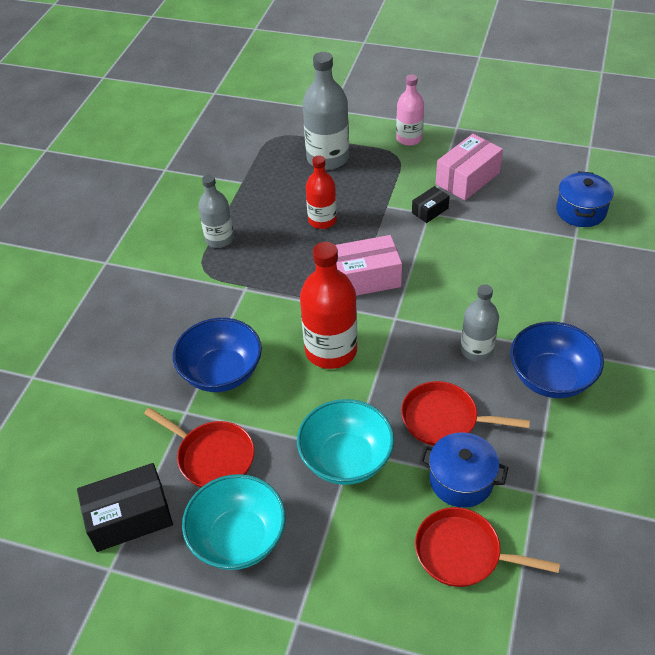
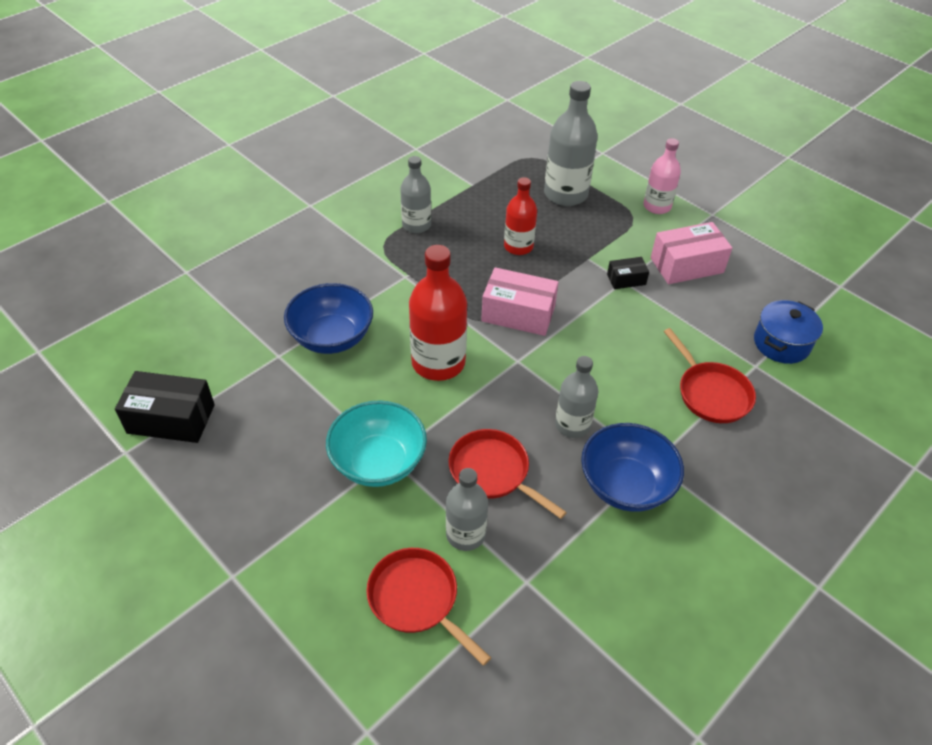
camera: 25 degrees right, 0 degrees up
(212, 456) = (270, 403): red pan -> red pan (710, 393)
(238, 538) = (239, 481): turquoise bowl -> none
(461, 480) = (465, 534): blue pot -> grey bottle

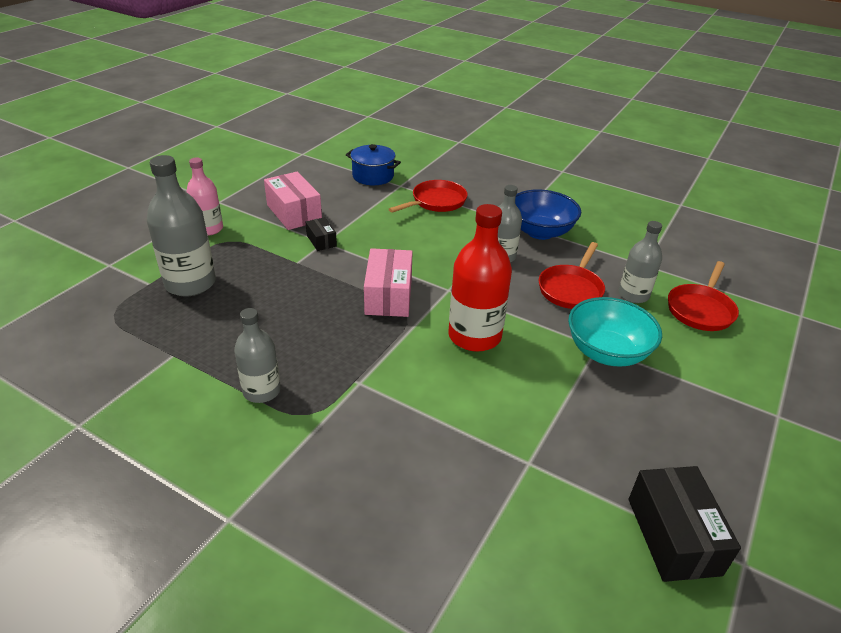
camera: 105 degrees left, 10 degrees down
(332, 337) = (479, 422): blue bowl -> none
(518, 246) = (287, 306): red bottle -> none

